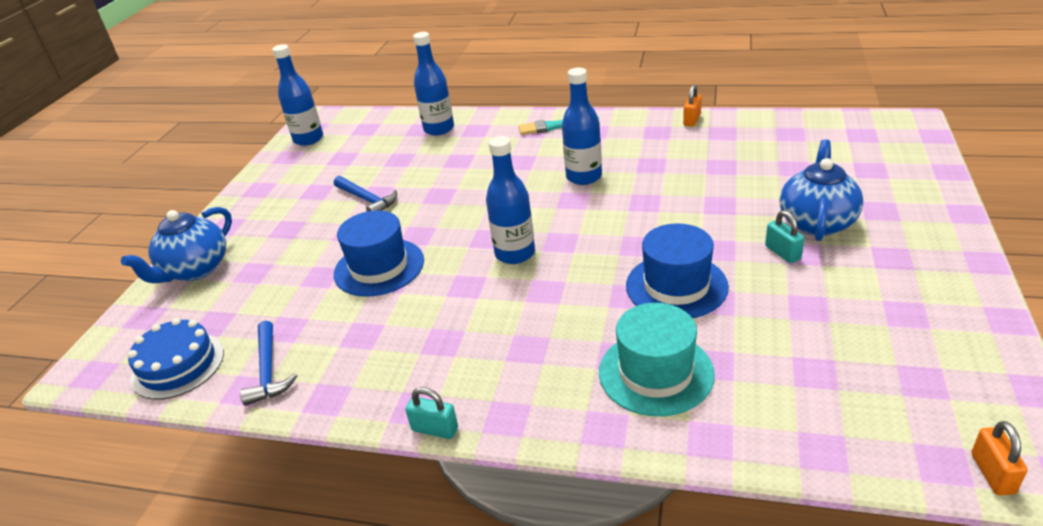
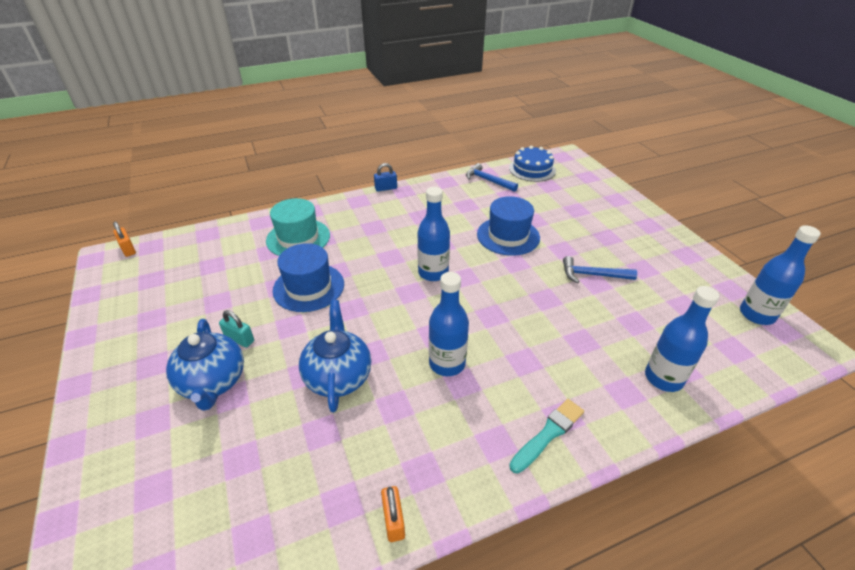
camera: 140 degrees right, 5 degrees up
(195, 270) = (610, 200): blue teapot -> blue teapot (338, 376)
(435, 429) = (386, 188): turquoise padlock -> blue padlock

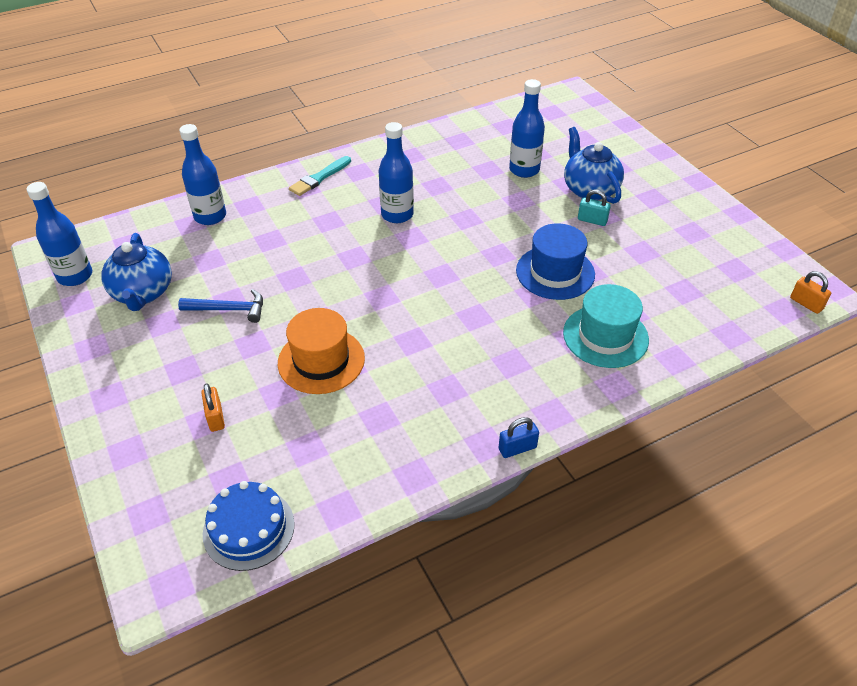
camera: 175 degrees right, 5 degrees up
(338, 376) = (489, 200): blue teapot -> blue teapot (143, 293)
(393, 520) = (425, 136): orange padlock -> orange padlock (215, 417)
(433, 273) = (419, 299): blue bottle -> blue bottle (524, 170)
(488, 180) = (338, 485): blue hammer -> none
(508, 236) = (321, 360): blue hat -> orange hat

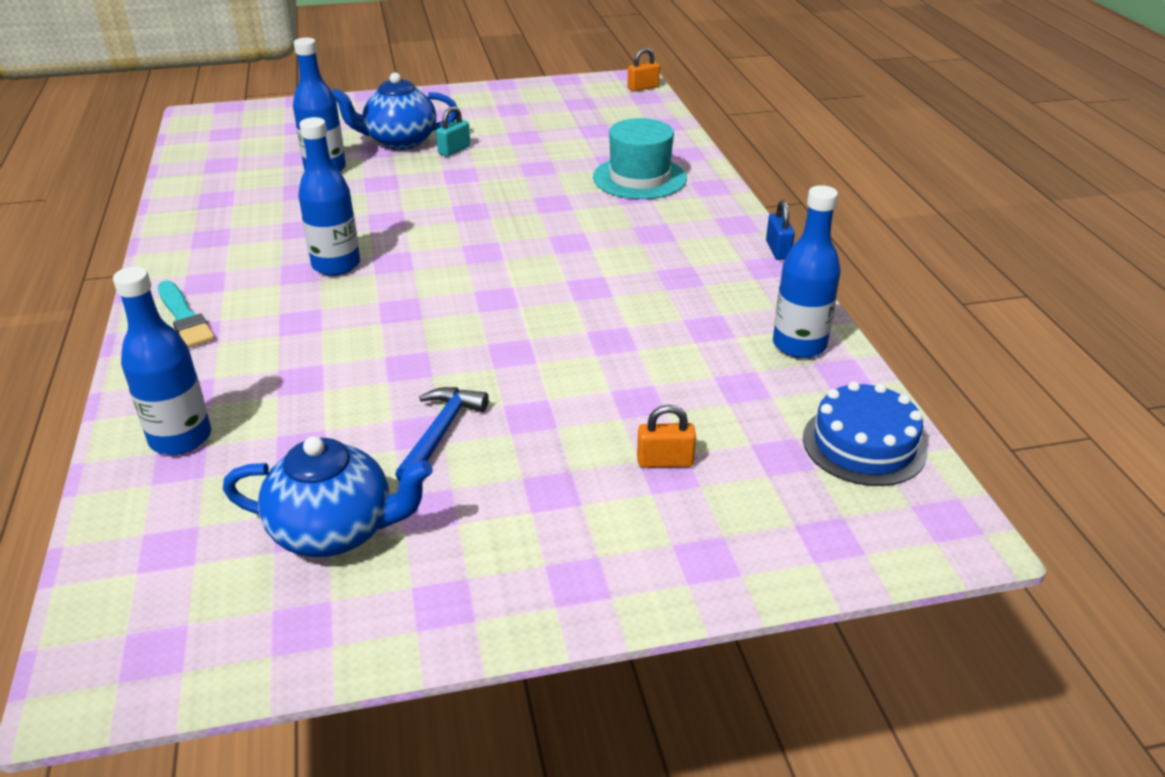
camera: 75 degrees left, 10 degrees down
(75, 276) = (214, 631): blue bottle -> blue bottle (799, 345)
(321, 360) = (592, 359): orange hat -> none
(555, 272) = (526, 185): blue hat -> none

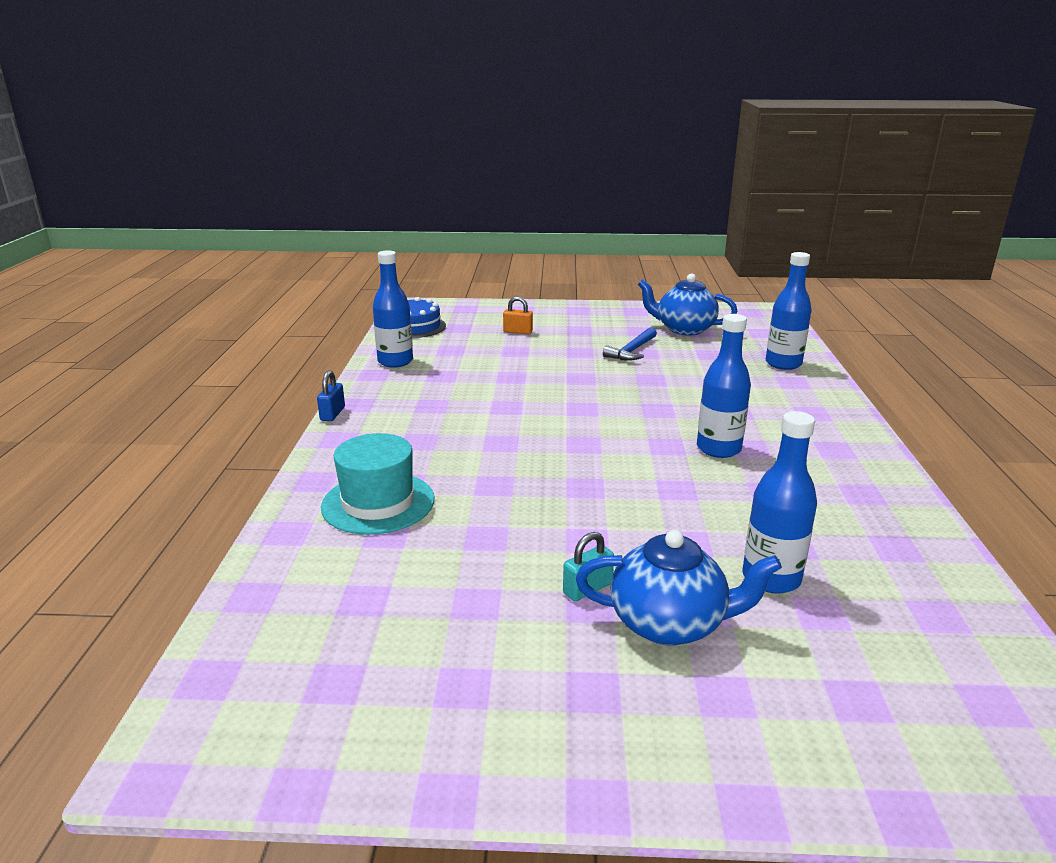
camera: 165 degrees left, 10 degrees down
(184, 317) = (831, 424): turquoise brush -> none
(643, 88) = (180, 715): orange padlock -> none

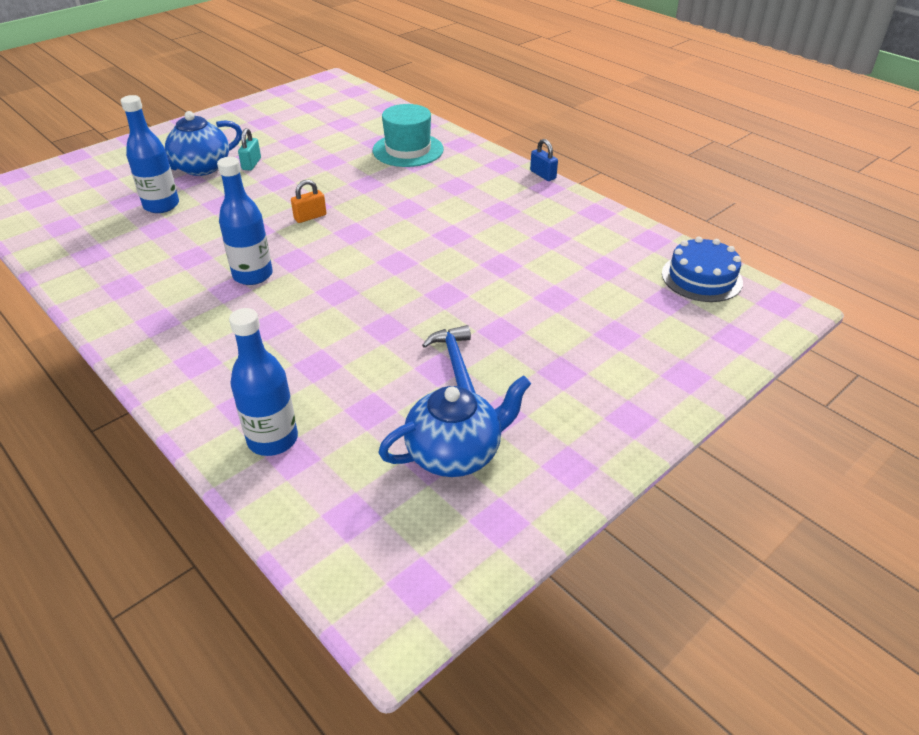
camera: 135 degrees right, 15 degrees up
(395, 361) = (612, 231): blue bottle -> none
(518, 332) = (608, 328): orange padlock -> orange padlock (310, 217)

